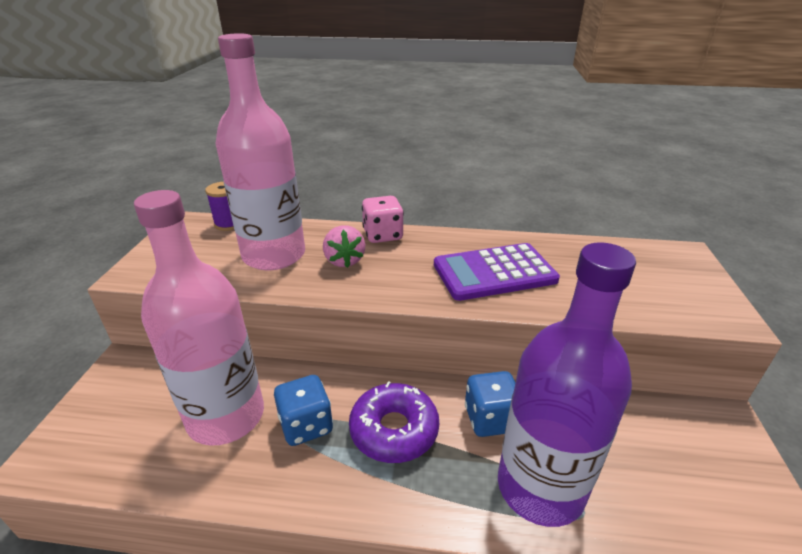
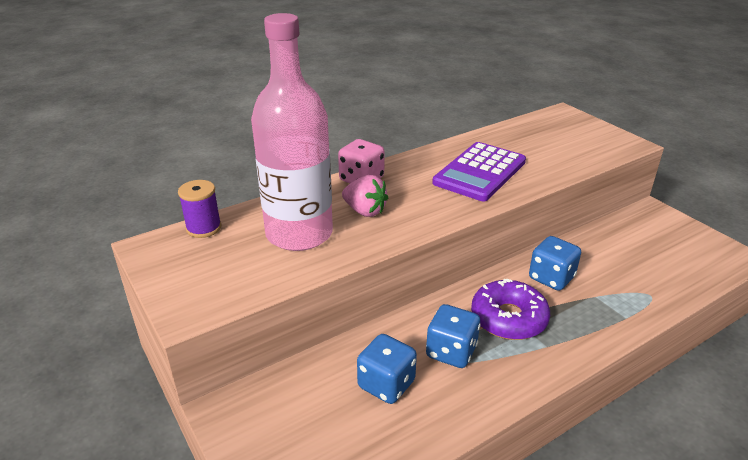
camera: 40 degrees left, 0 degrees up
(226, 416) = (386, 384): pink bottle -> blue dice
(540, 487) = (619, 297): purple bottle -> none

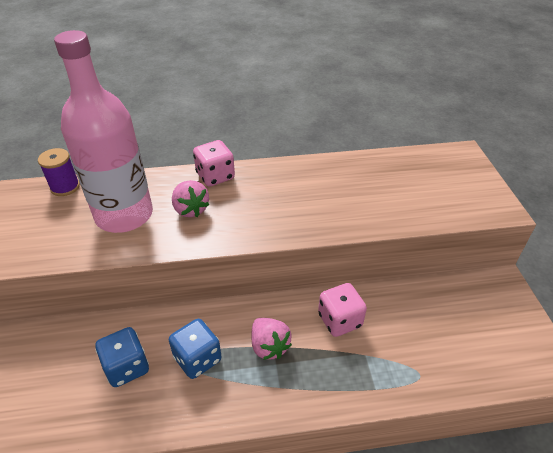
camera: 25 degrees right, 10 degrees up
(479, 172) = (321, 199): purple calculator -> none
(508, 318) = (269, 346): purple donut -> pink strawberry
(551, 278) = (340, 320): blue dice -> pink dice

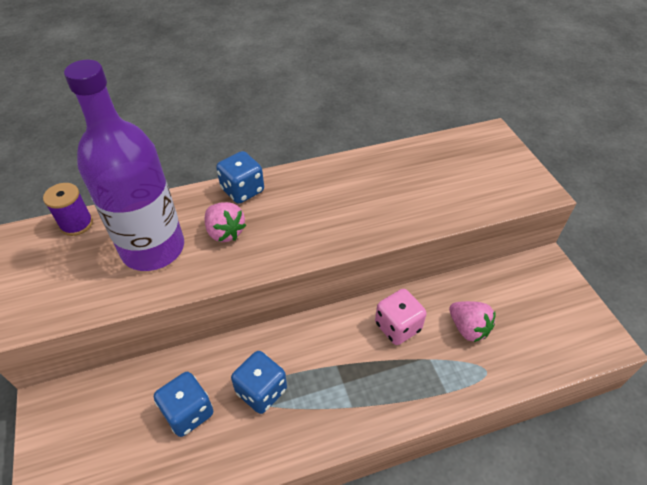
camera: 10 degrees left, 5 degrees up
(124, 215) = (153, 248): pink bottle -> purple bottle
(215, 176) = (242, 190): pink dice -> blue dice
(269, 346) = (332, 365): pink strawberry -> pink strawberry (468, 328)

